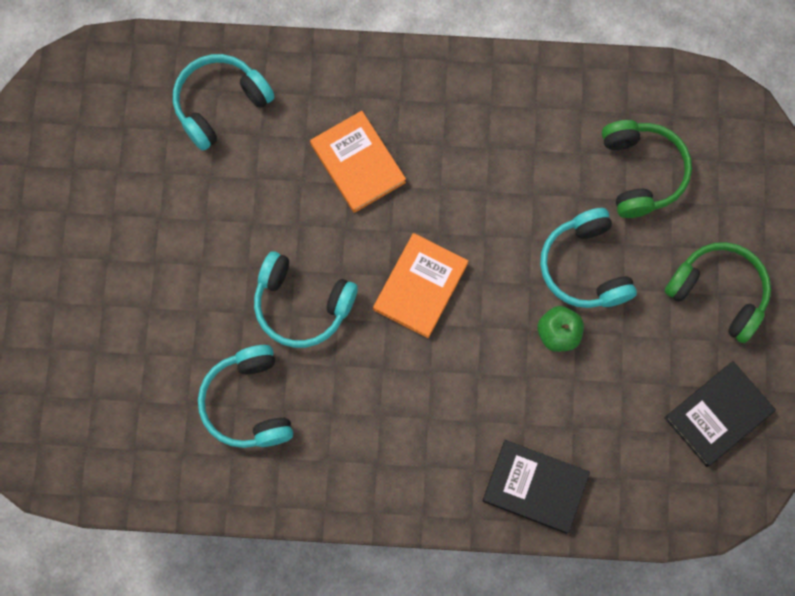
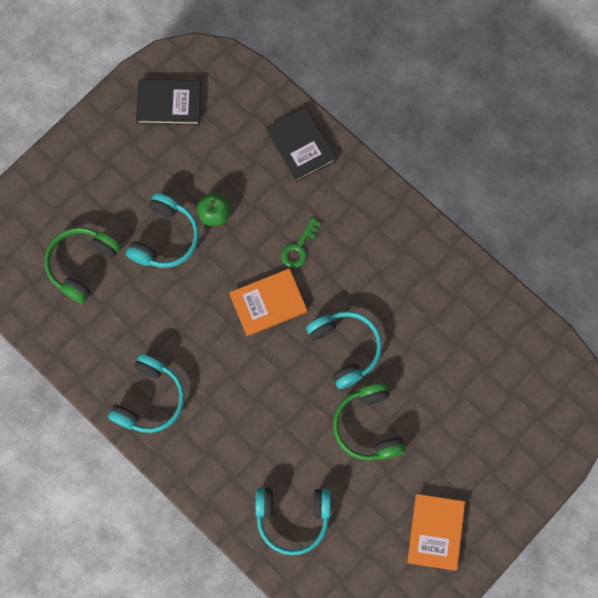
camera: 140 degrees left, 0 degrees up
(249, 403) = (421, 316): turquoise headphones -> turquoise headphones (150, 399)
(358, 163) = (241, 407): orange book -> orange book (435, 532)
(439, 371) = (299, 247): none -> green key
(718, 293) = (106, 164): green headphones -> green headphones (368, 426)

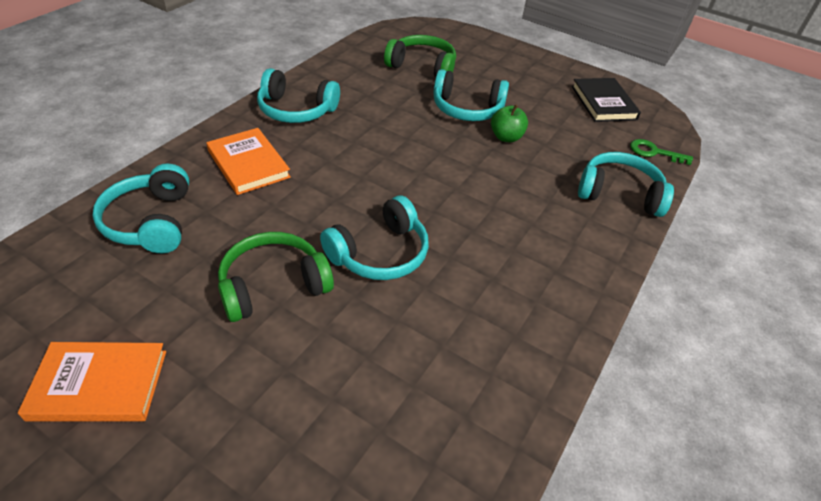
camera: 75 degrees right, 30 degrees down
(268, 303) = (420, 182): orange book -> orange book (248, 164)
(299, 247) = (496, 201): green key -> green key (654, 152)
(301, 145) = (619, 194): black book -> turquoise headphones

